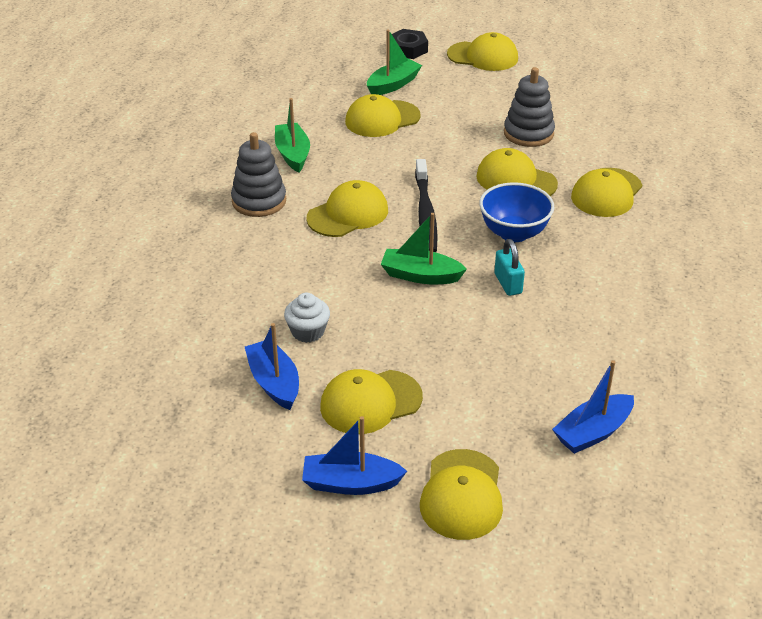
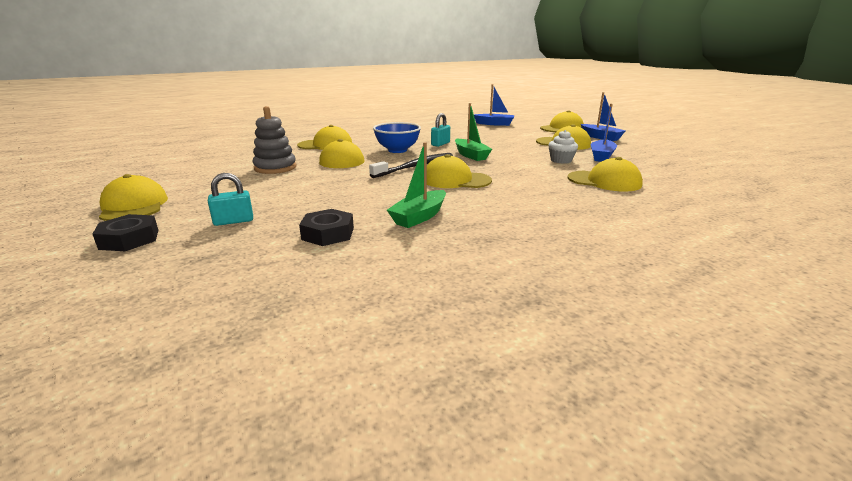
camera: 130 degrees left, 15 degrees down
(259, 201) = (499, 205): grey stacking toy -> none
(318, 110) = (328, 234): none -> black nut
(382, 119) = (310, 206): yellow cap -> yellow cap (604, 181)
(393, 85) = (233, 221): green boat -> turquoise padlock

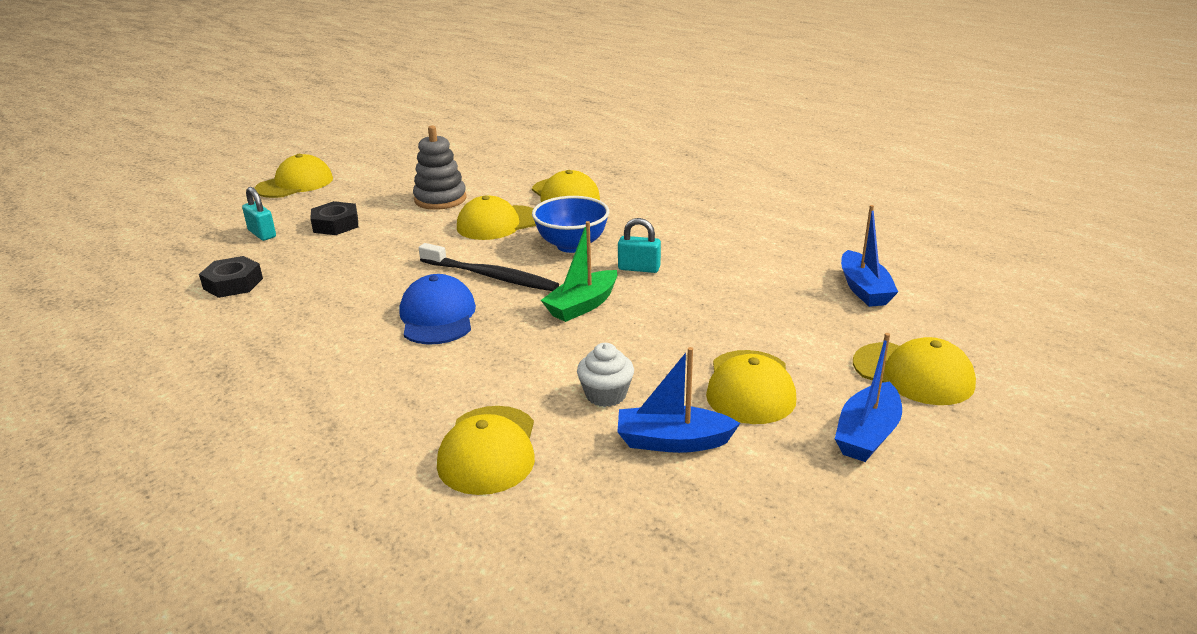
camera: 70 degrees right, 5 degrees up
(129, 239) = (217, 211): black nut -> black nut (336, 224)
(419, 217) = (286, 319): green boat -> none
(455, 180) = (437, 316): yellow cap -> blue cap

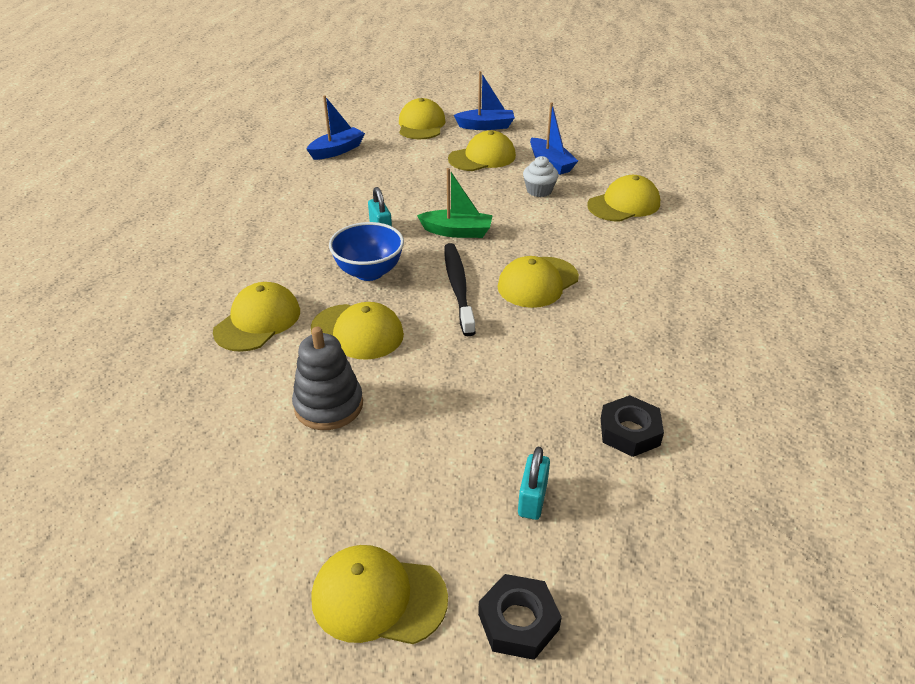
camera: 125 degrees left, 10 degrees up
(336, 224) = (456, 449): black nut -> black nut (518, 622)
(437, 316) = (537, 282): blue cap -> yellow cap

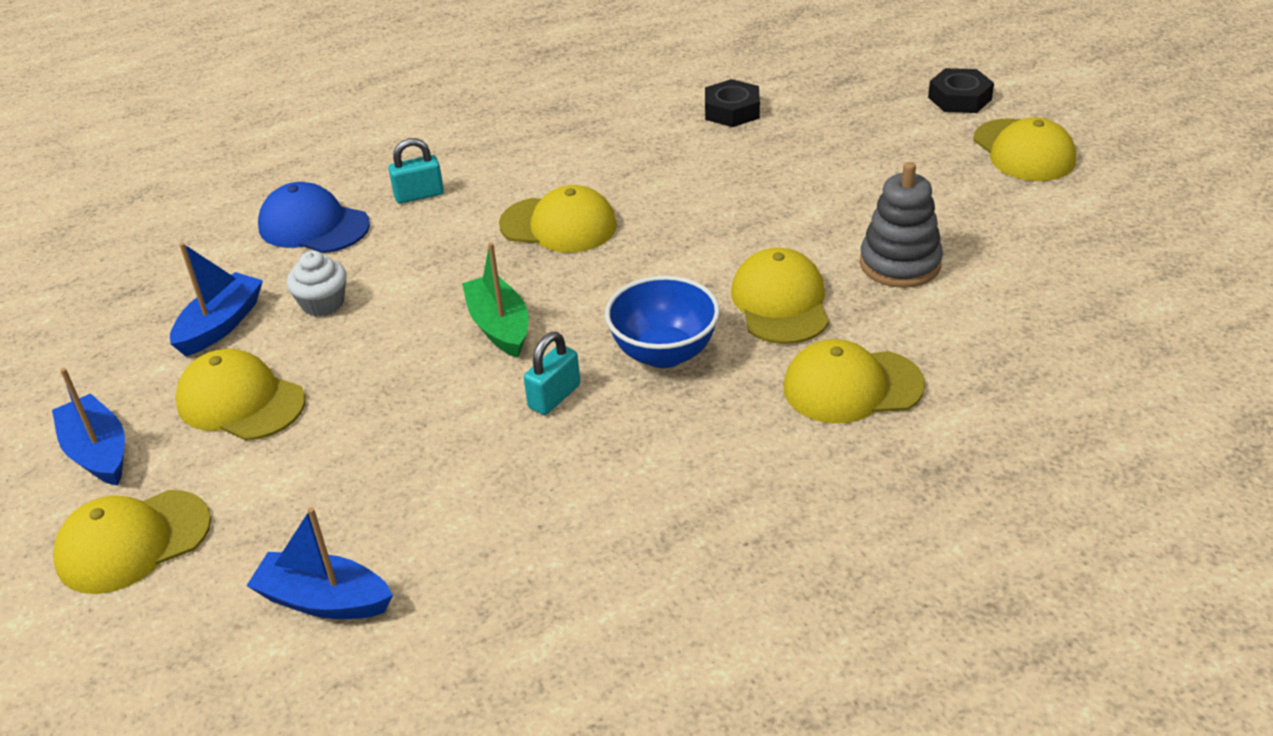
camera: 120 degrees left, 0 degrees up
(458, 287) = (624, 272): black toothbrush -> none
(532, 499) = (857, 127): turquoise padlock -> turquoise padlock (419, 195)
(624, 204) = (313, 226): yellow cap -> blue cap

